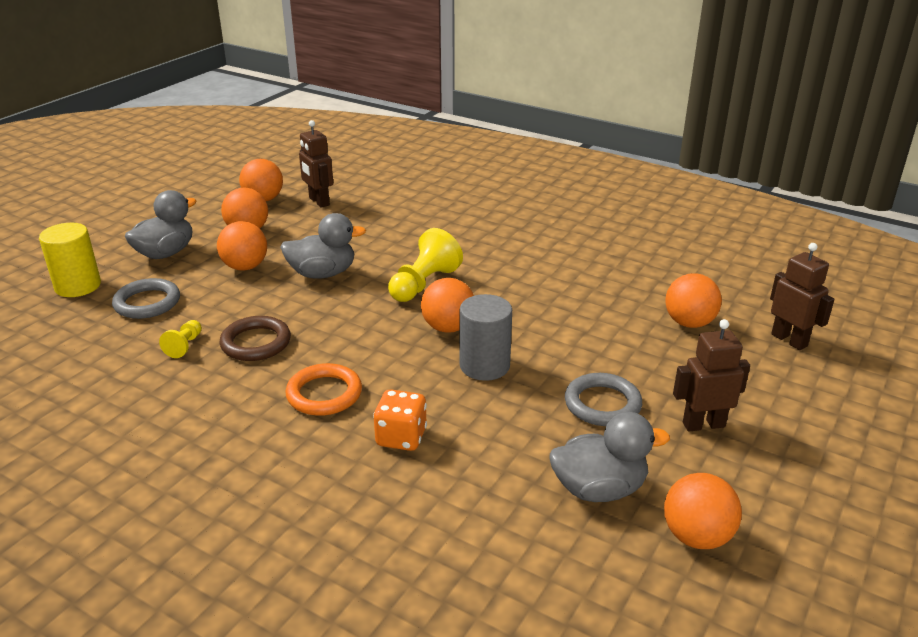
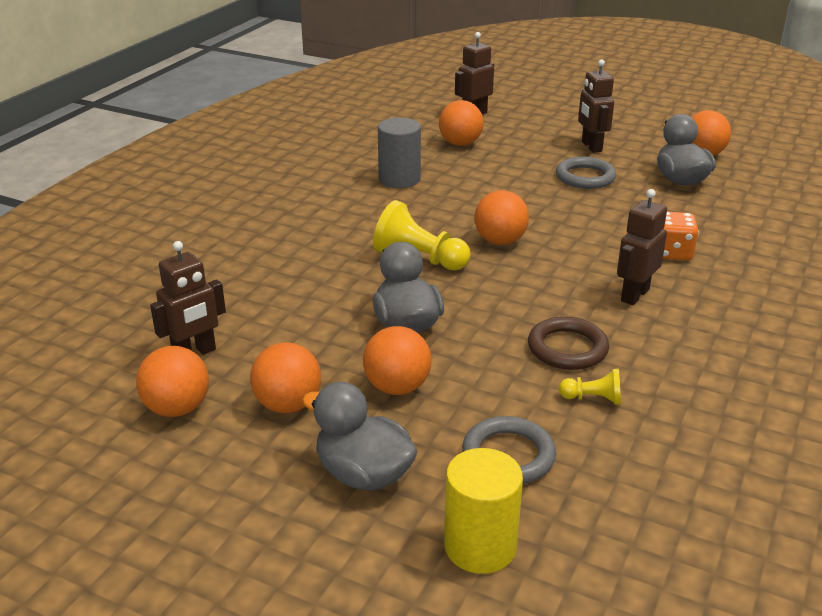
camera: 95 degrees left, 0 degrees up
(324, 394) = (634, 295): orange ring -> brown robot
(484, 366) = (555, 222): grey cylinder -> grey cylinder (399, 179)

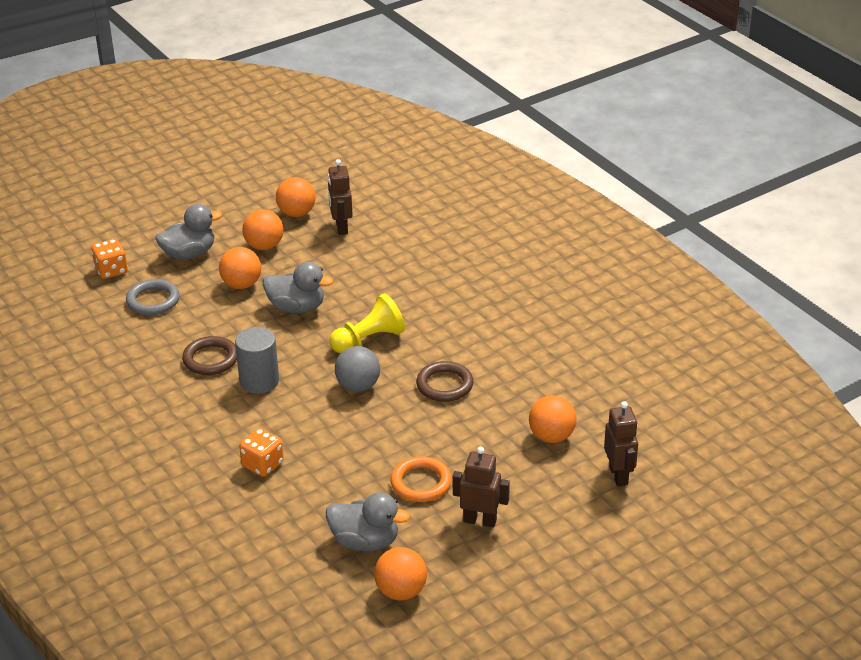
camera: 120 degrees right, 5 degrees up
(399, 179) = (504, 374): grey cylinder -> grey cylinder (259, 381)
(447, 200) = (444, 385): none -> brown ring
(480, 546) = (111, 271): yellow cylinder -> orange dice
(500, 241) = (358, 386): orange ball -> grey ball
(585, 177) = (421, 483): grey ring -> orange ring
(593, 398) = (160, 347): yellow pawn -> none
(634, 295) = (233, 416): brown robot -> none

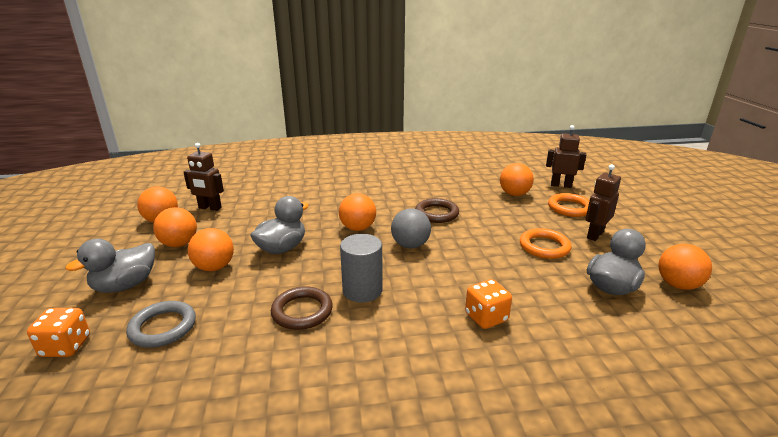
camera: 65 degrees left, 10 degrees down
(189, 254) = (125, 285): grey duck -> grey duck turned 135 degrees counterclockwise
(369, 340) = (358, 228): yellow pawn -> orange ball
(545, 492) = (569, 208): none -> orange ring

